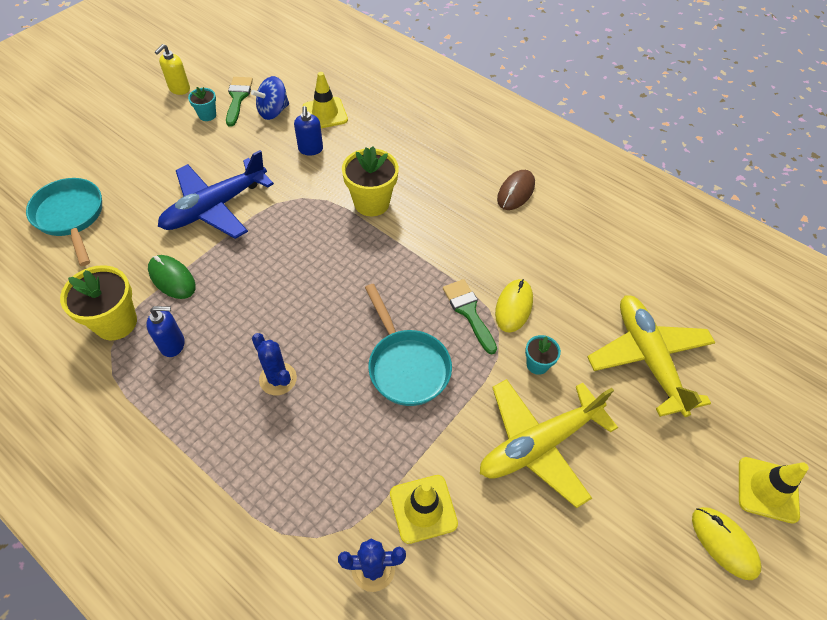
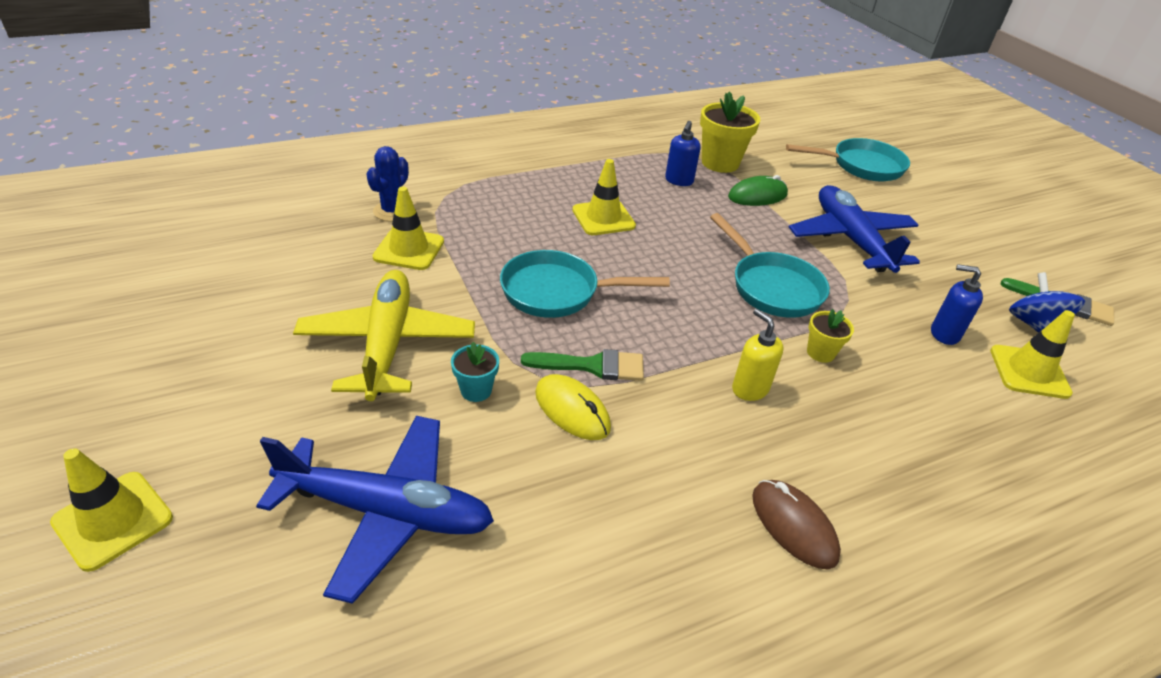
camera: 115 degrees right, 15 degrees down
(179, 89) = (1081, 264): yellow soap dispenser -> yellow soap dispenser (749, 389)
(207, 115) = (1024, 272): turquoise flower pot -> none
(278, 379) = (603, 218): blue cactus -> yellow traffic cone
(313, 240) = (771, 287): none -> turquoise pan
(371, 203) = (820, 353): yellow flower pot -> yellow flower pot, size x0.53
(648, 358) = (387, 512): yellow plane -> blue plane
(724, 543) = (133, 430): yellow mouse -> none

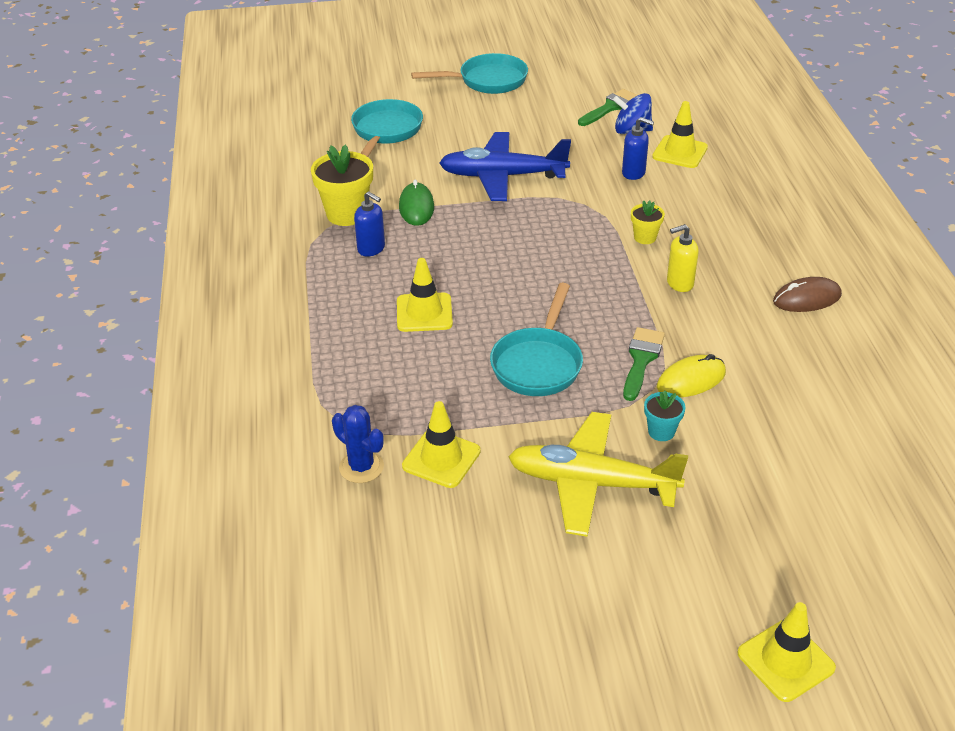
camera: 70 degrees left, 0 degrees up
(387, 512) = (785, 493): blue plane -> none
(771, 287) = (559, 238): turquoise pan -> turquoise pan (487, 81)
(944, 334) = (634, 173): blue soap dispenser -> blue soap dispenser turned 105 degrees counterclockwise

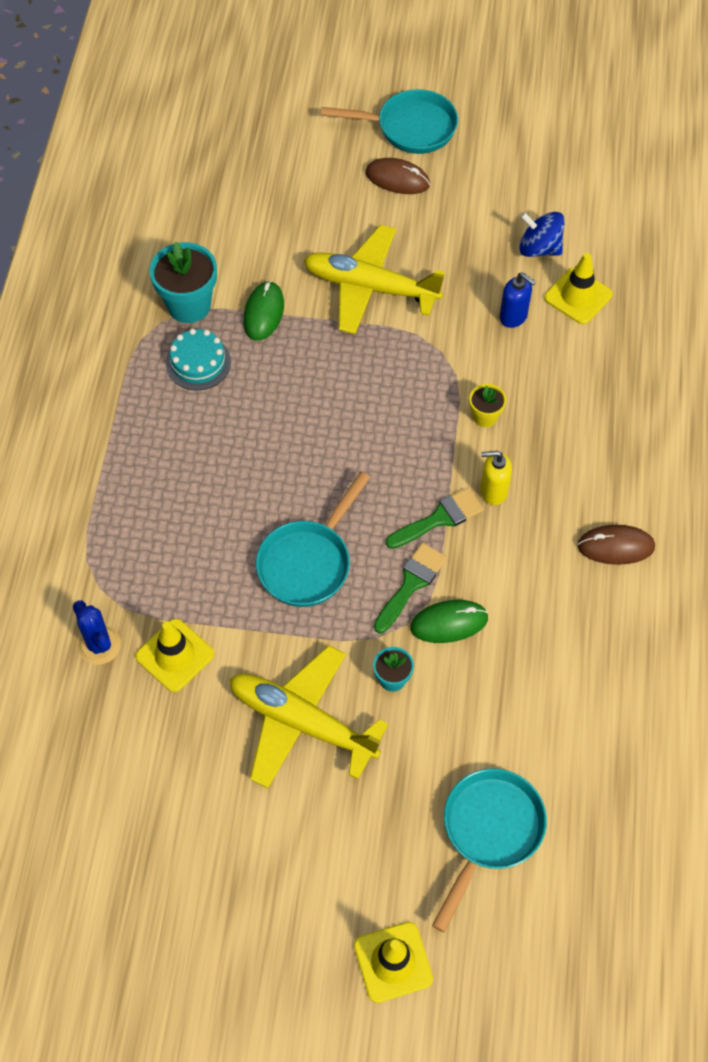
camera: 15 degrees right, 20 degrees up
(346, 214) = (189, 305): yellow flower pot -> turquoise flower pot
(371, 249) = (198, 363): blue soap dispenser -> turquoise cake
(385, 132) = (270, 187): turquoise pan -> turquoise pan (489, 831)
(424, 313) = (221, 466): yellow traffic cone -> none
(492, 110) = (397, 179): none -> brown mouse
(502, 176) = (370, 287): blue plane -> yellow plane
(610, 107) = (531, 204): green brush -> green brush (440, 518)
(691, 380) = (449, 623): yellow mouse -> green mouse

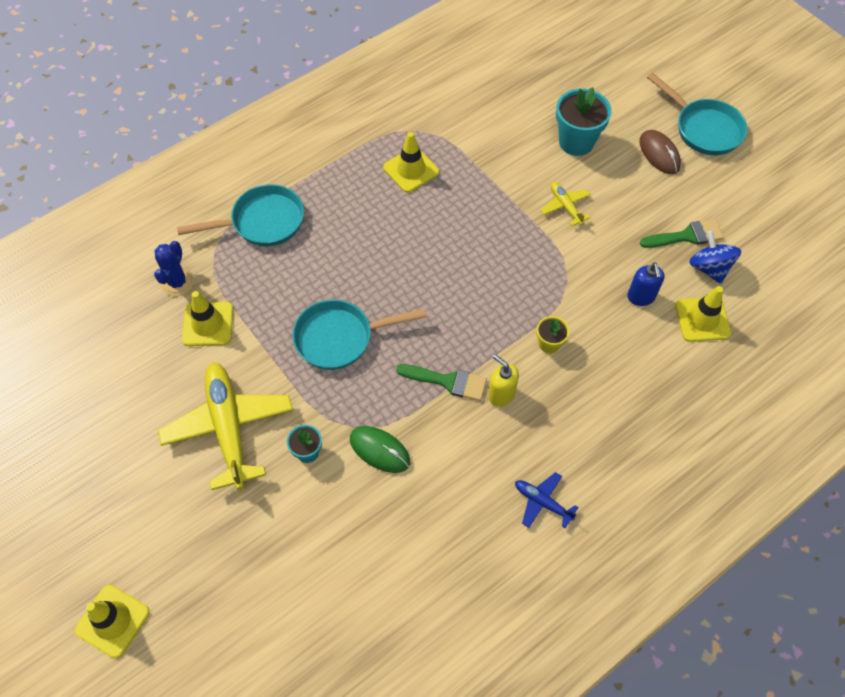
camera: 45 degrees right, 0 degrees up
(189, 305) = (443, 133): turquoise flower pot -> turquoise flower pot (576, 142)
(198, 363) = (411, 170): turquoise cake -> yellow traffic cone
(263, 313) = (482, 171): green mouse -> none
(370, 287) = (565, 206): yellow plane -> yellow plane, size x0.47
(411, 584) = (384, 405): green brush -> green brush (686, 236)
(489, 831) = (255, 602): turquoise pan -> turquoise pan (262, 222)
(615, 546) = (542, 502): brown mouse -> blue plane

